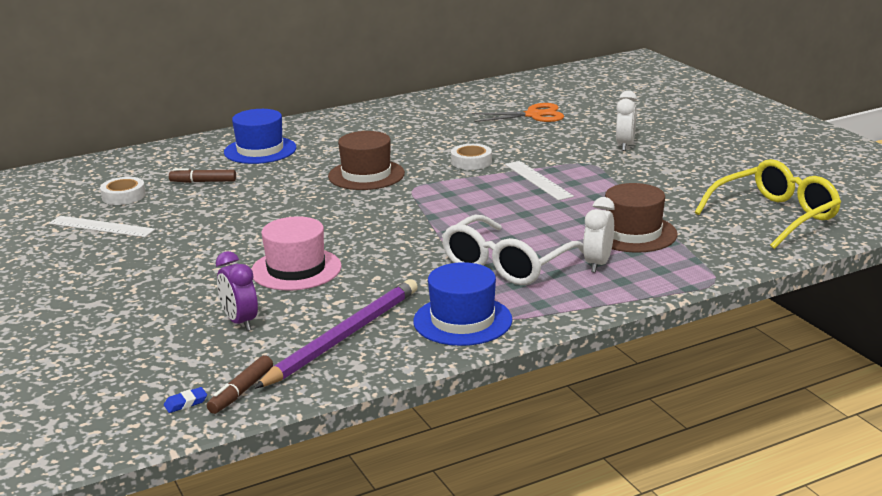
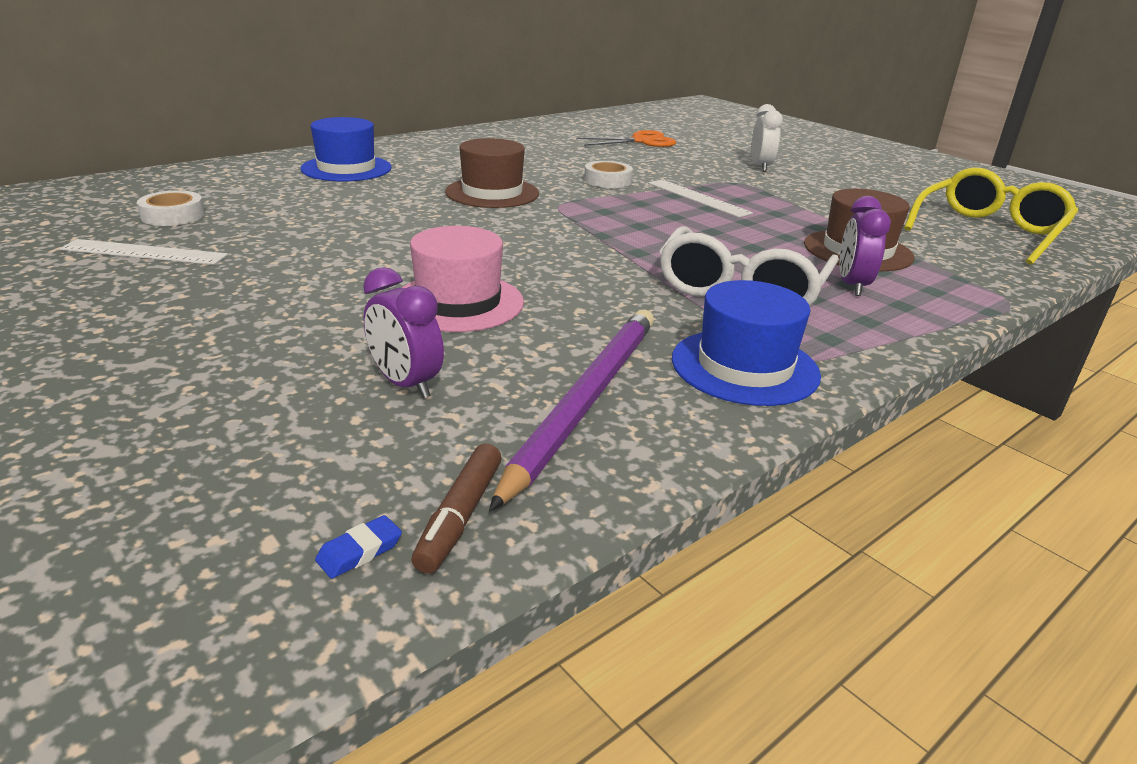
camera: 15 degrees left, 5 degrees up
(203, 182) = (283, 199): brown marker -> none
(598, 264) = (852, 286): white clock -> purple clock

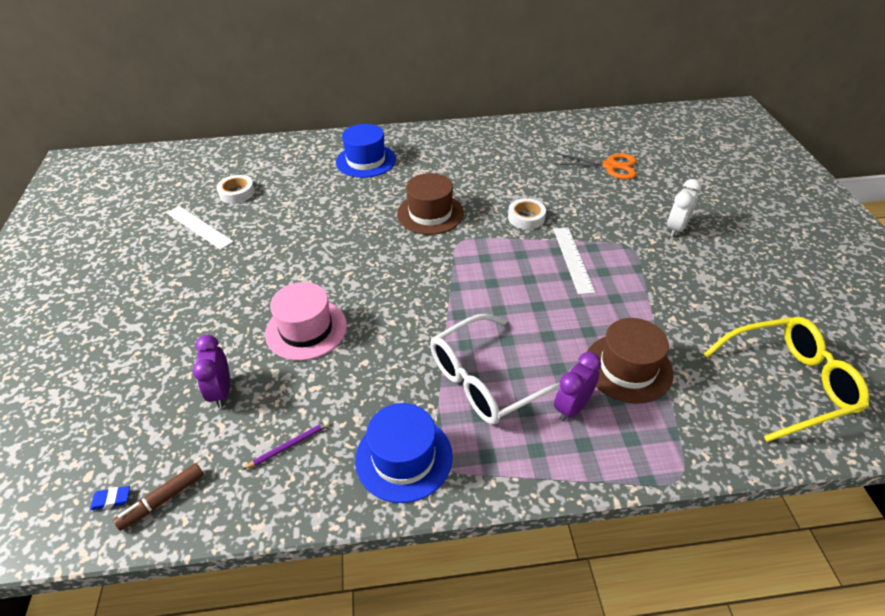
camera: 35 degrees right, 15 degrees up
(584, 401) = (289, 445): purple pencil -> purple pencil, size x0.40

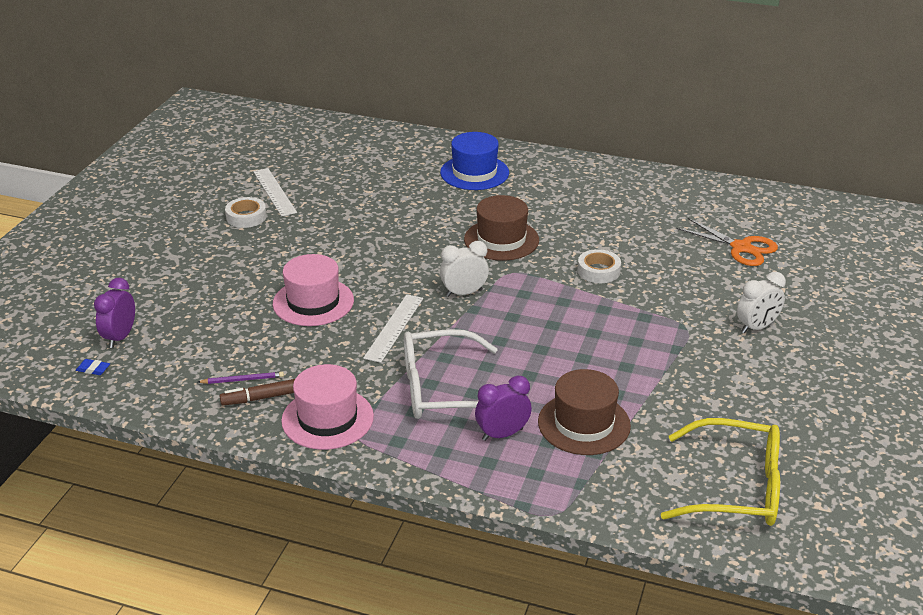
camera: 25 degrees right, 10 degrees down
(163, 500) = (128, 382): brown marker -> brown marker (260, 398)
(221, 391) = (214, 326): purple clock -> purple clock (120, 337)
(237, 193) = (327, 170): white tape -> white tape (246, 217)
(403, 457) = (327, 418): blue hat -> pink hat
(435, 273) = (464, 293): none -> white clock
(573, 259) = (613, 321): white ruler -> white ruler (394, 327)

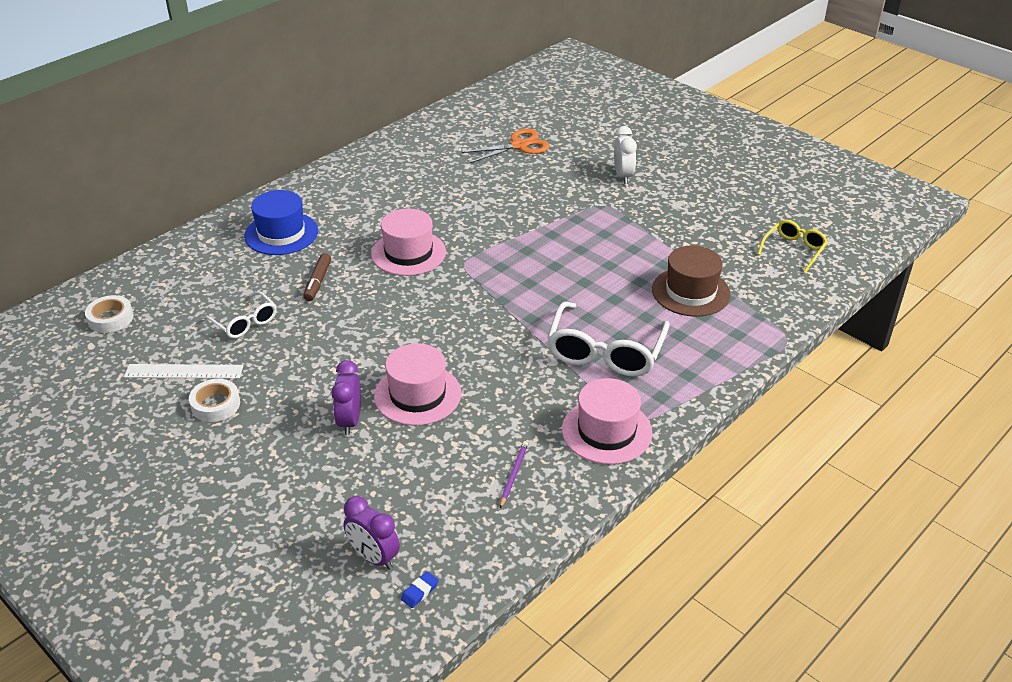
camera: 65 degrees left, 5 degrees up
(260, 398) = (550, 469): brown marker -> brown marker (318, 282)
(348, 196) = (244, 322): none -> white glasses
(394, 327) = (497, 354): white ruler -> none
(464, 293) = (474, 298): white clock -> none
(501, 240) = (408, 253): brown hat -> pink hat
(502, 434) = (682, 336): purple clock -> purple clock (350, 421)
(598, 271) = (497, 219): white tape -> white tape (110, 318)
(734, 487) = (793, 250): yellow glasses -> yellow glasses, size x0.57

